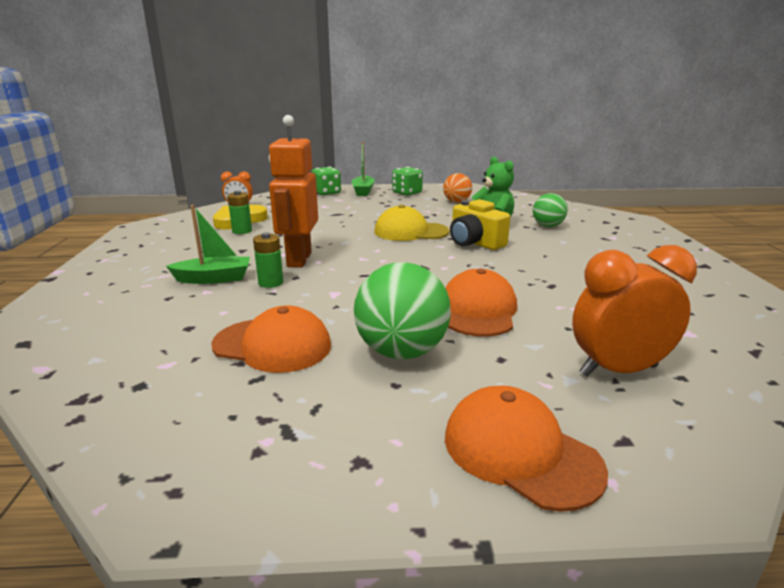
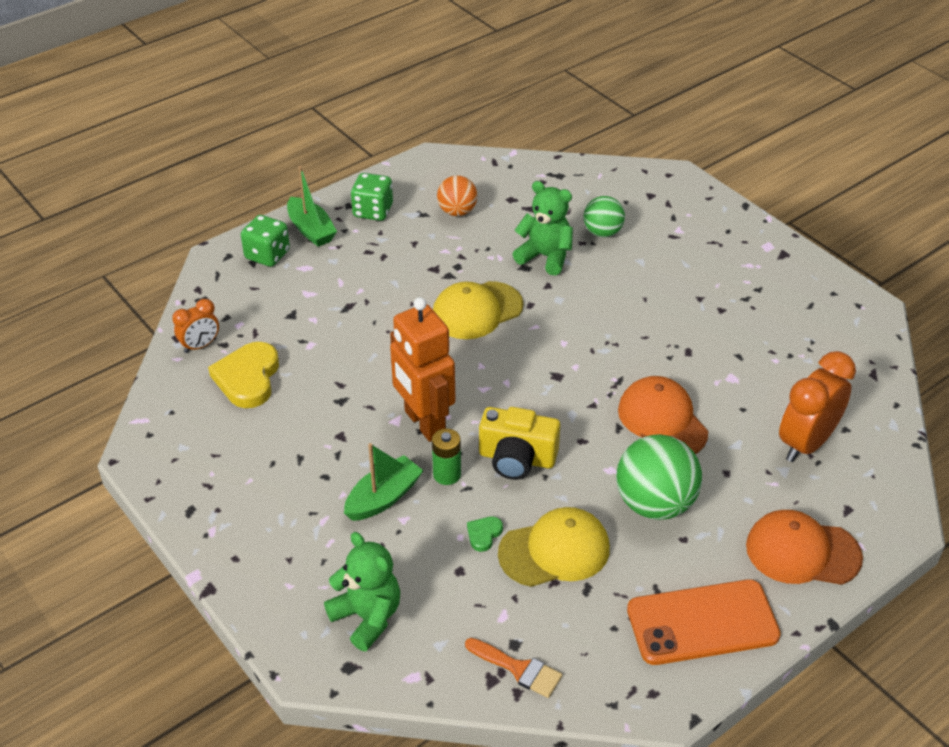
camera: 35 degrees left, 20 degrees up
(88, 324) = (367, 617): none -> green teddy bear
(109, 403) = (518, 669): none -> orange brush
(240, 317) = (484, 534): none -> green heart
(242, 231) = (286, 399): green battery -> none
(272, 345) = (554, 551): orange cap -> yellow cap
(319, 457) = (702, 623): none -> orange phone
(475, 243) = (562, 304): yellow camera -> yellow camera (517, 458)

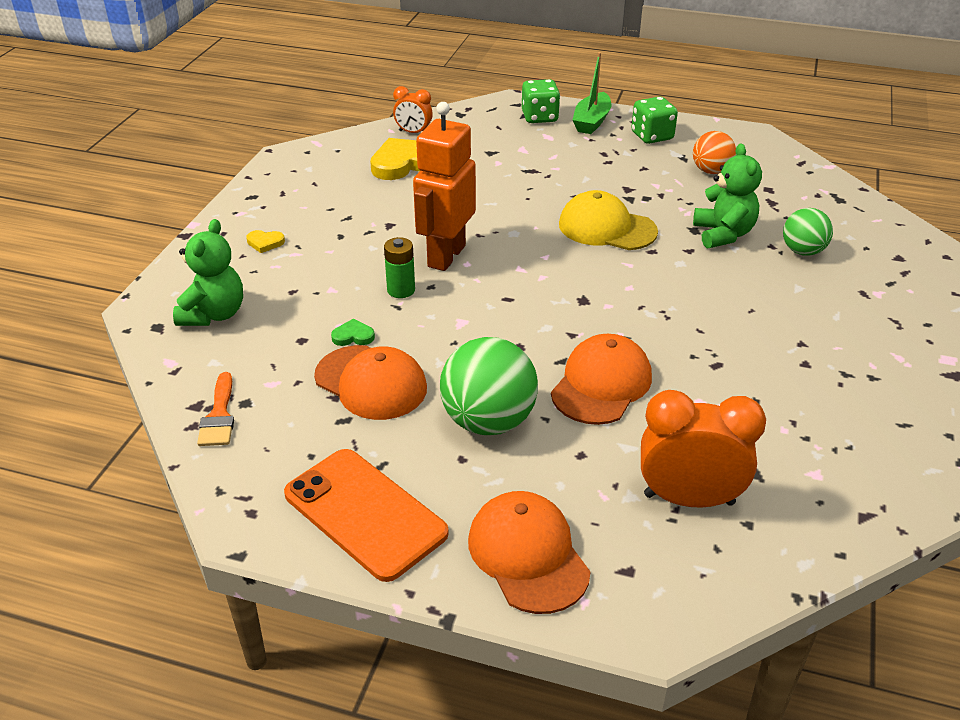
camera: 55 degrees right, 5 degrees down
(284, 534) = (265, 243): none -> yellow heart
(383, 498) = (344, 270): green boat -> none
(517, 458) = (458, 318): yellow camera -> none
(554, 551) = (371, 383): yellow cap -> orange cap

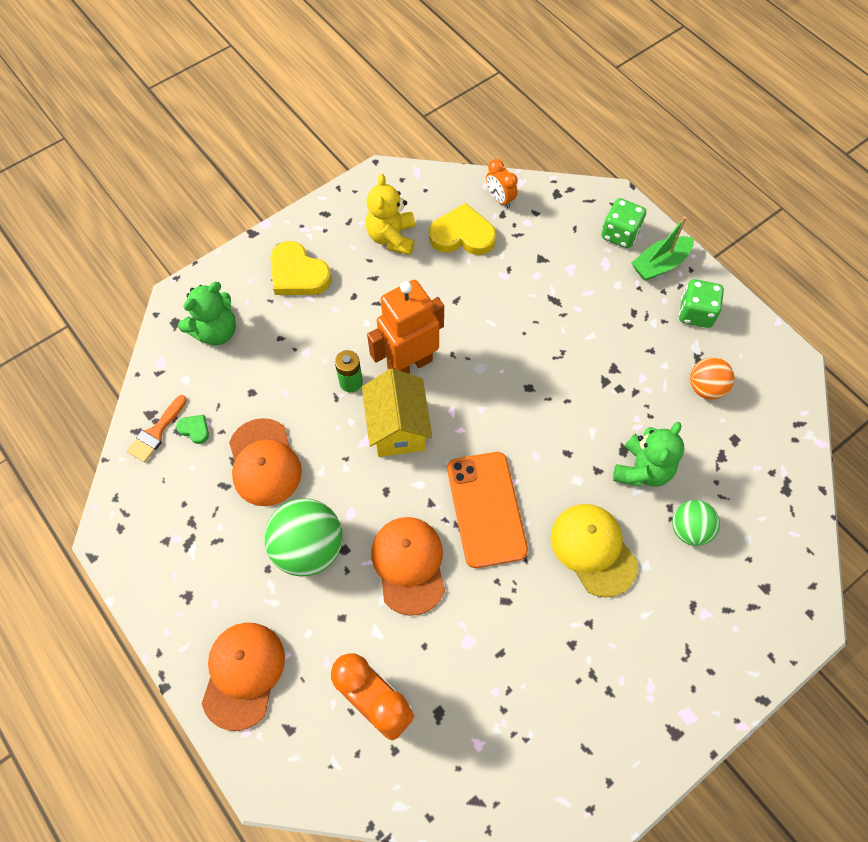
camera: 35 degrees right, 25 degrees up
(265, 243) = (298, 273): yellow heart -> yellow heart, size x2.16
(337, 187) = (392, 237): none -> yellow teddy bear
(353, 336) = (286, 409): green heart -> green heart (194, 429)
(364, 514) = (178, 574): orange phone -> orange phone (486, 509)
(482, 300) = (398, 428): none -> yellow house
(601, 384) = (409, 565): orange cap -> orange cap turned 75 degrees counterclockwise
(607, 228) = (555, 405): yellow cap -> yellow cap (593, 549)

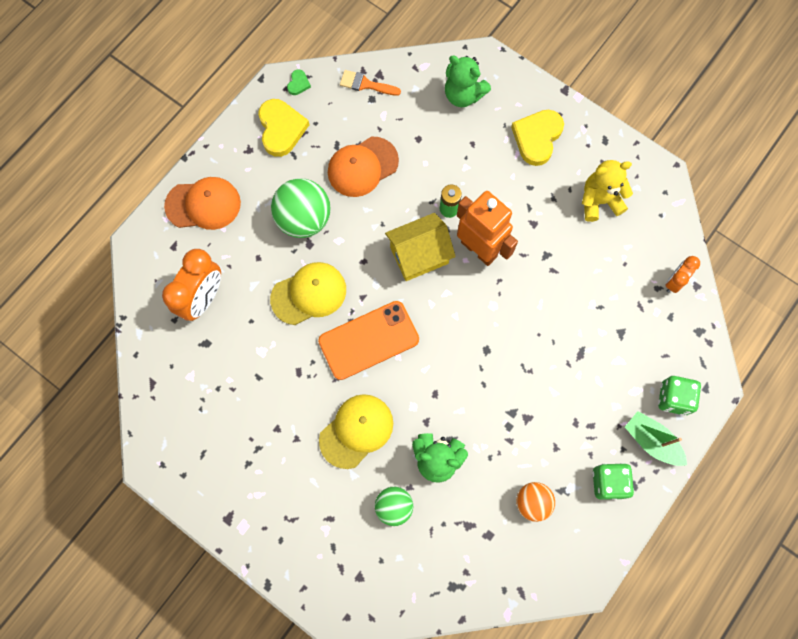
camera: 75 degrees right, 10 degrees up
(194, 429) = (375, 109): green heart -> green heart (298, 84)
(409, 565) = (309, 294): orange cap -> yellow cap
(462, 235) = (623, 259): yellow heart -> yellow heart (281, 129)

